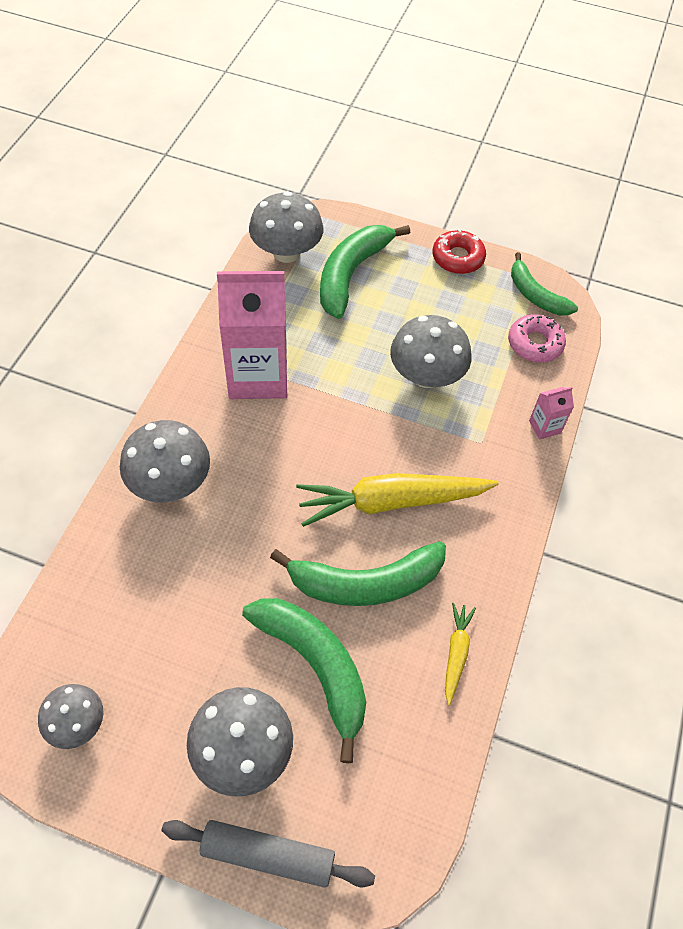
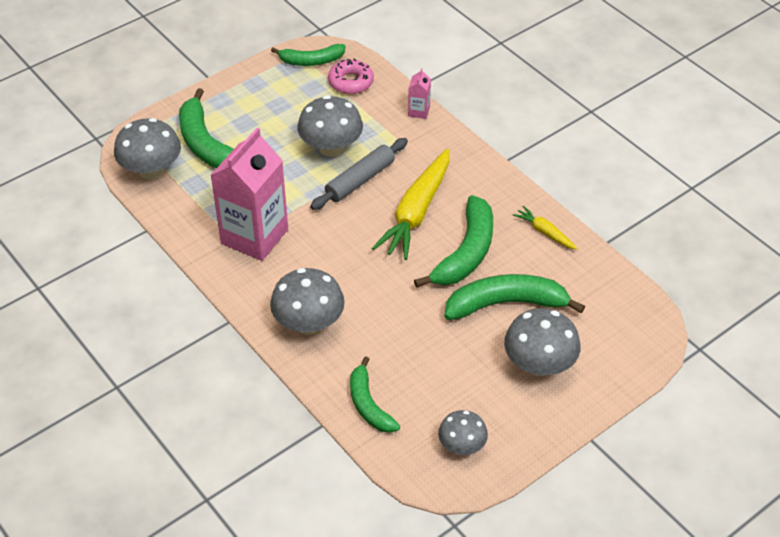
camera: 55 degrees left, 10 degrees down
(90, 596) = (369, 405): none -> green banana
(268, 855) = (612, 379): grey rolling pin -> grey rolling pin (360, 180)
(458, 258) = (243, 82): red donut -> none

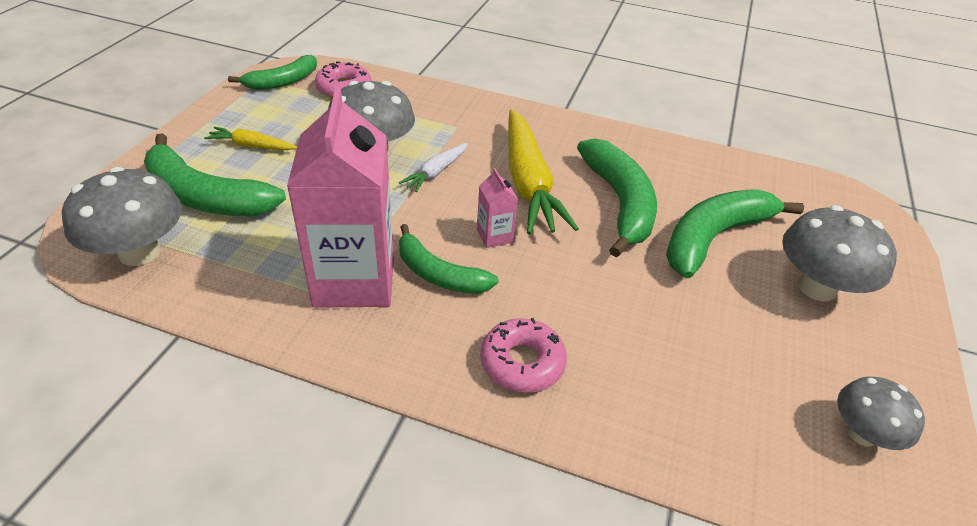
camera: 35 degrees left, 5 degrees down
(309, 323) = (522, 362): grey mushroom -> pink donut
(360, 180) = (436, 172): grey rolling pin -> white carrot
(369, 405) = (703, 438): green banana -> green banana (439, 274)
(419, 111) = (440, 93): pink carton -> pink carton (494, 236)
(545, 232) = (670, 157): yellow carrot -> yellow carrot (252, 146)

